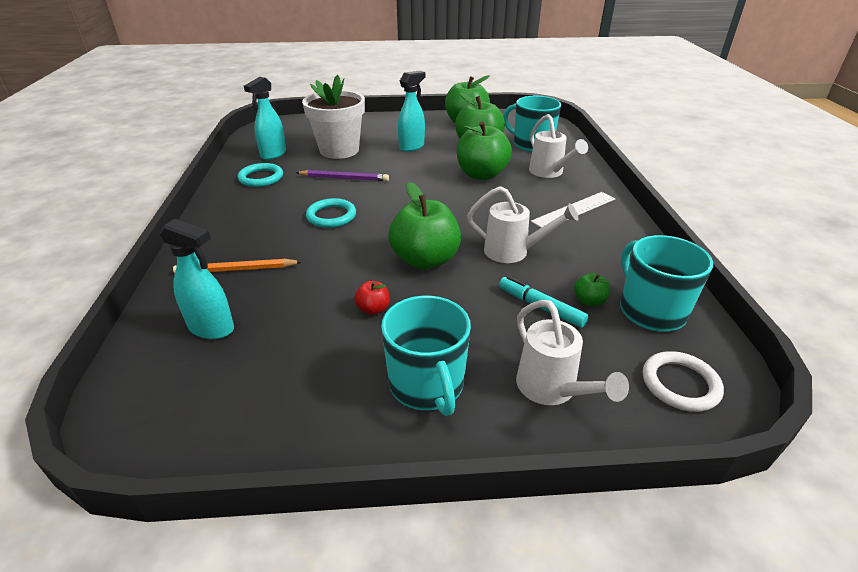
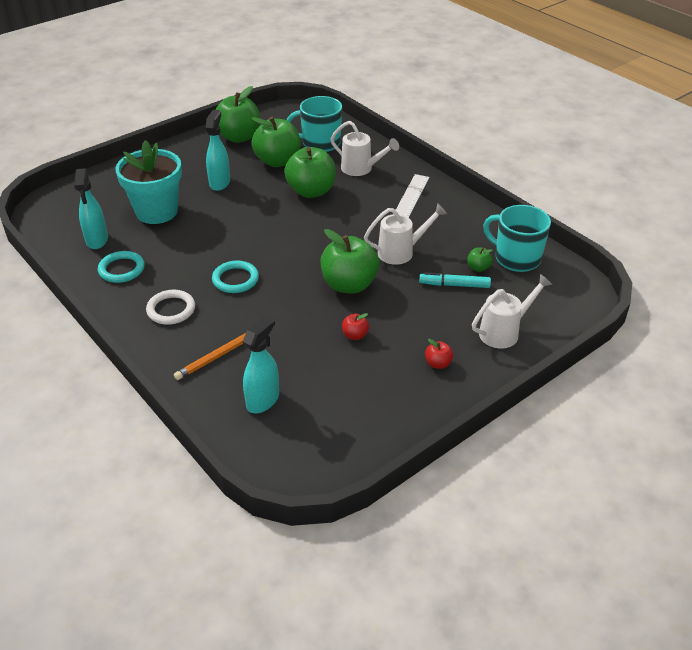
camera: 35 degrees left, 5 degrees up
(212, 328) = (263, 400): turquoise spray bottle -> turquoise spray bottle turned 45 degrees counterclockwise
(339, 150) = (156, 211): white flower pot -> turquoise flower pot
(344, 178) = (200, 240): purple pencil -> none
(427, 385) = (438, 363): turquoise mug -> red apple
(551, 389) = (504, 332): white watering can -> white watering can turned 60 degrees counterclockwise
(680, 384) = (562, 297): white ring -> white ring (171, 309)

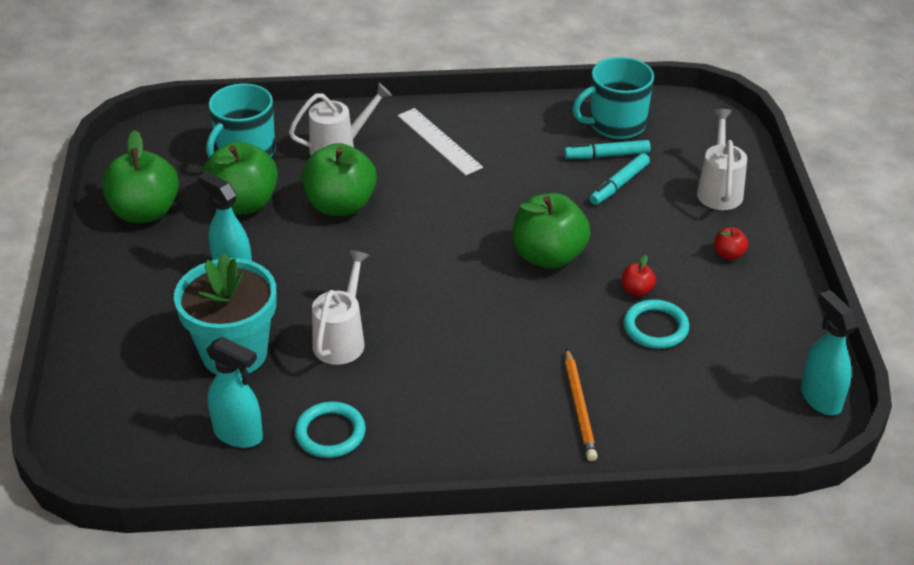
camera: 55 degrees left, 0 degrees up
(171, 309) = (458, 417): white ring -> none
(235, 279) = (452, 340): turquoise ring -> turquoise ring (655, 327)
(263, 400) = (683, 404): turquoise spray bottle -> turquoise spray bottle (820, 398)
(401, 252) = (528, 193): white watering can -> white watering can (341, 339)
(478, 268) = (607, 155): green apple -> turquoise marker

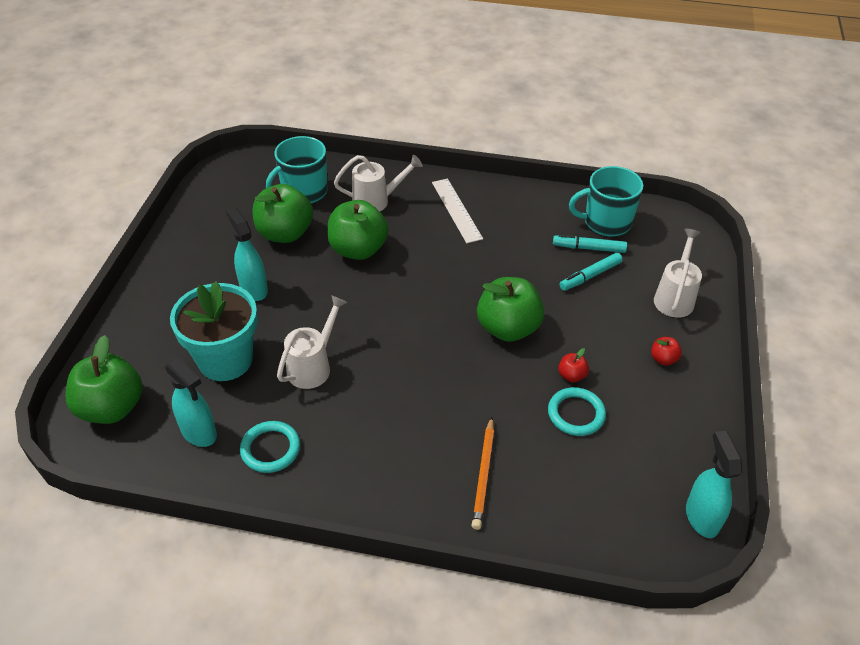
camera: 15 degrees right, 5 degrees up
(145, 212) = (209, 226): green apple -> green apple (112, 408)

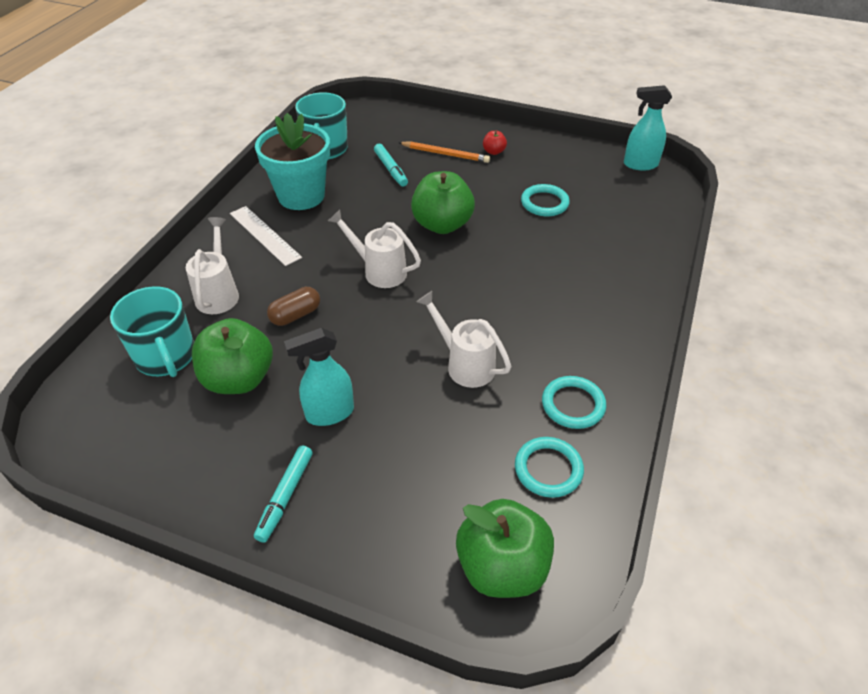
camera: 80 degrees left, 0 degrees up
(199, 433) = (548, 469): turquoise spray bottle -> turquoise ring
(225, 360) = (441, 443): turquoise flower pot -> turquoise flower pot (301, 196)
(358, 249) = (295, 315): green apple -> brown capsule
(456, 210) = (264, 235): white ruler -> white ruler turned 60 degrees clockwise
(483, 474) = (604, 261): orange pencil -> orange pencil (445, 154)
(571, 375) = (504, 198): red apple -> none
(589, 248) = (355, 164): turquoise marker -> turquoise marker (285, 496)
(674, 297) = (429, 133): white watering can -> white watering can (379, 271)

